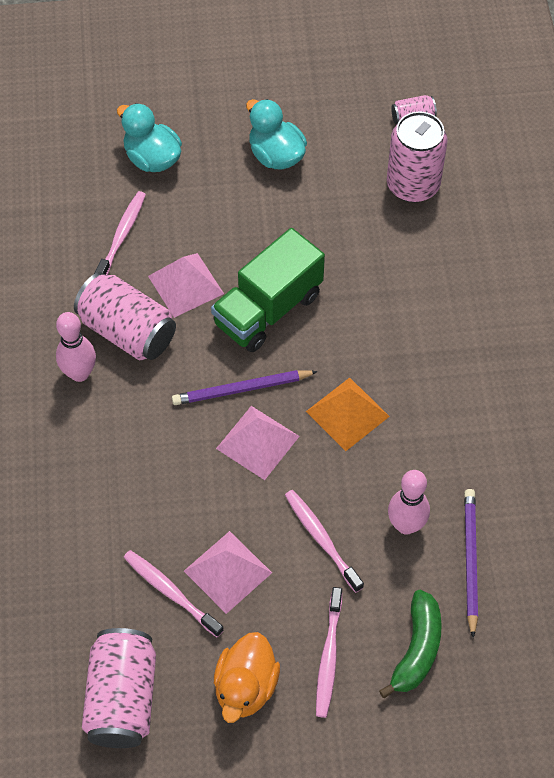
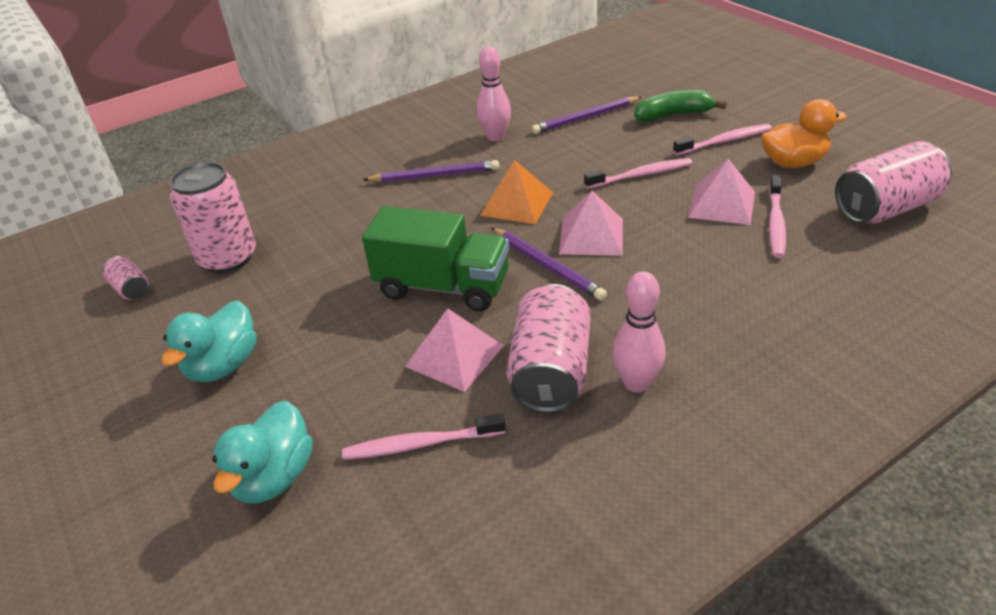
camera: 115 degrees left, 20 degrees down
(321, 539) = (641, 175): pink toothbrush -> pink toothbrush turned 135 degrees counterclockwise
(406, 525) = (587, 147): pink bowling pin -> pink bowling pin (495, 137)
(444, 372) = (434, 175): none -> purple pencil

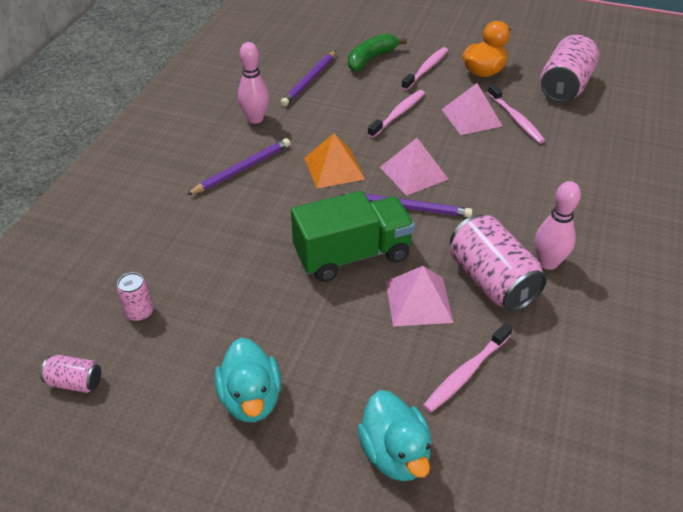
camera: 40 degrees left, 5 degrees up
(228, 258) = (139, 312): pink can -> pink can, size x0.48

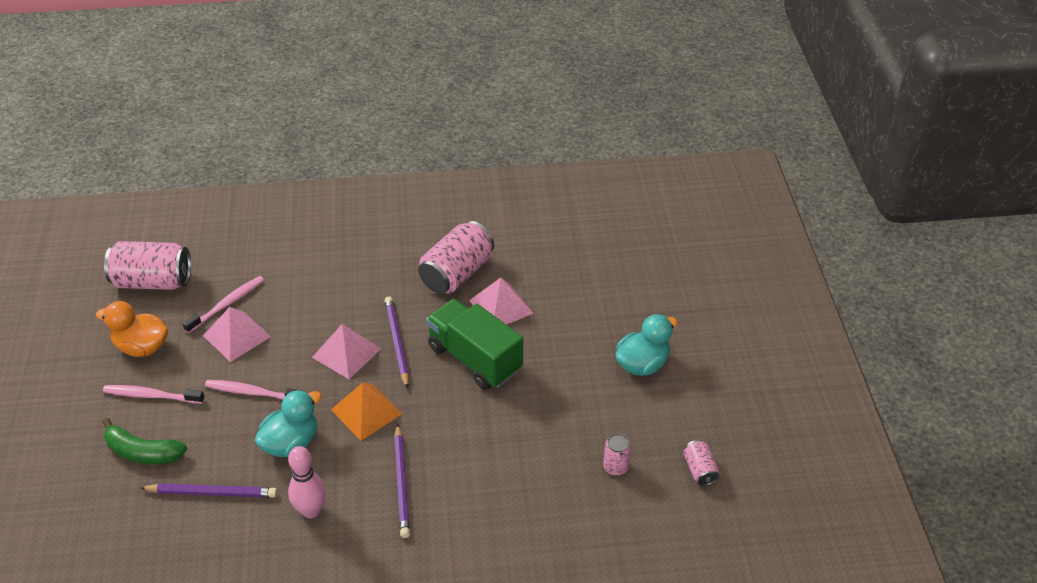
camera: 115 degrees left, 0 degrees up
(242, 169) = (402, 483): purple pencil -> purple pencil turned 120 degrees counterclockwise
(395, 453) = (631, 282): turquoise duck -> turquoise duck (291, 443)
(466, 373) = (550, 267): pink toothbrush -> none
(548, 263) = (420, 248): pink bowling pin -> none

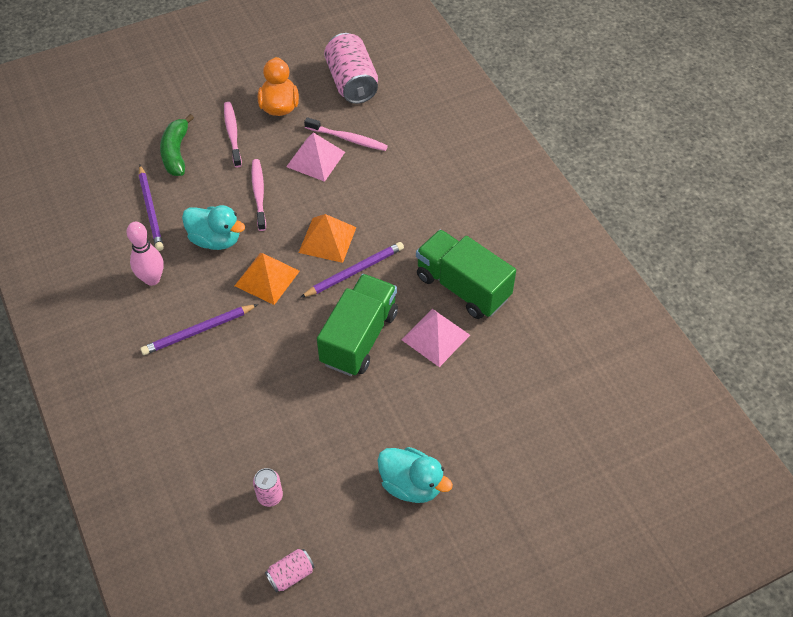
camera: 70 degrees right, 10 degrees up
(346, 353) = (327, 239): pink pyramid -> orange pyramid
(457, 273) = (462, 287): pink can -> green truck

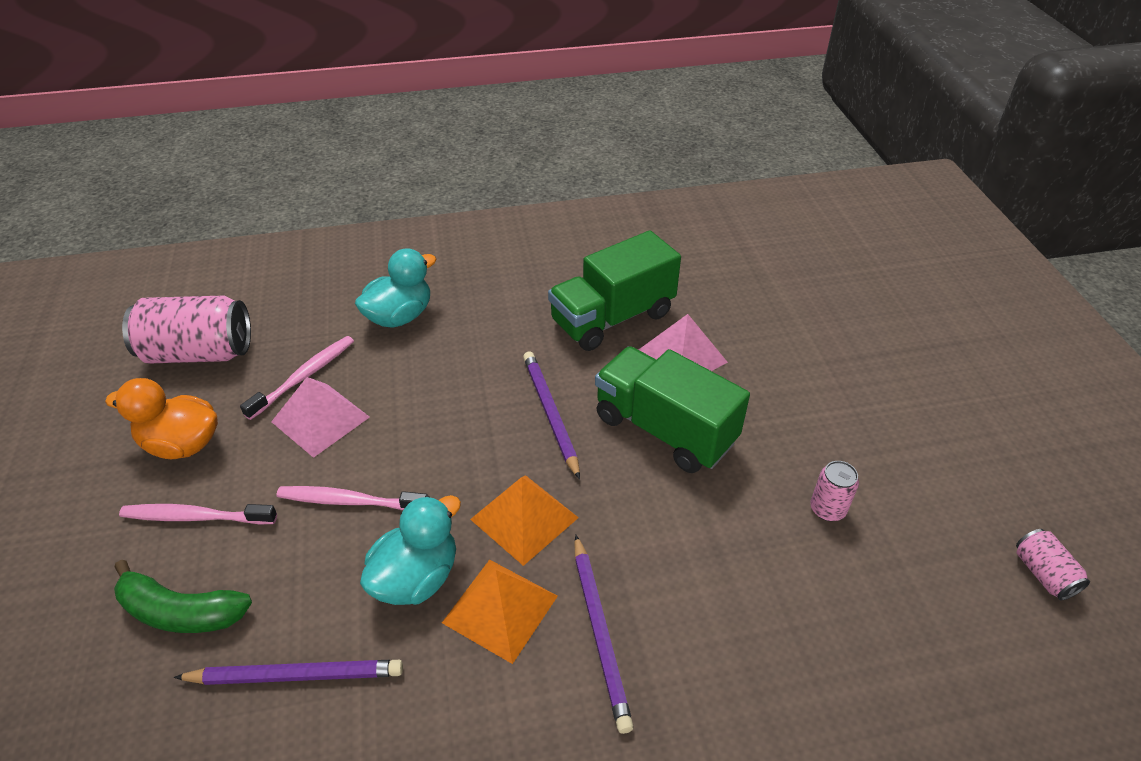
camera: 75 degrees left, 10 degrees down
(152, 279) = (462, 694): pink bowling pin -> none
(270, 496) = (918, 579): pink can -> pink can (827, 509)
(327, 239) = (481, 433): orange pyramid -> orange pyramid (500, 609)
(411, 485) = (898, 421): turquoise duck -> turquoise duck (399, 316)

